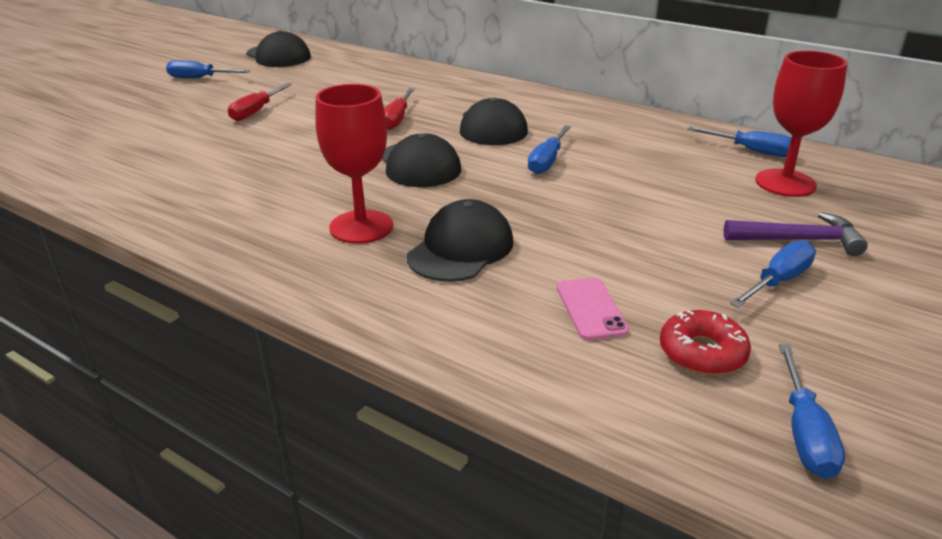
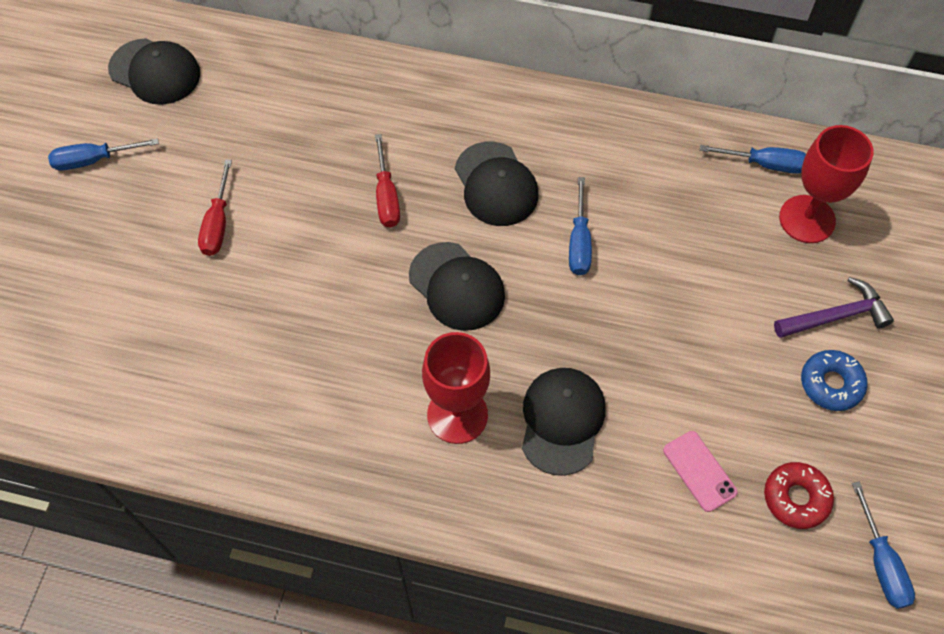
camera: 20 degrees left, 30 degrees up
(778, 281) = (831, 384): blue screwdriver -> blue donut

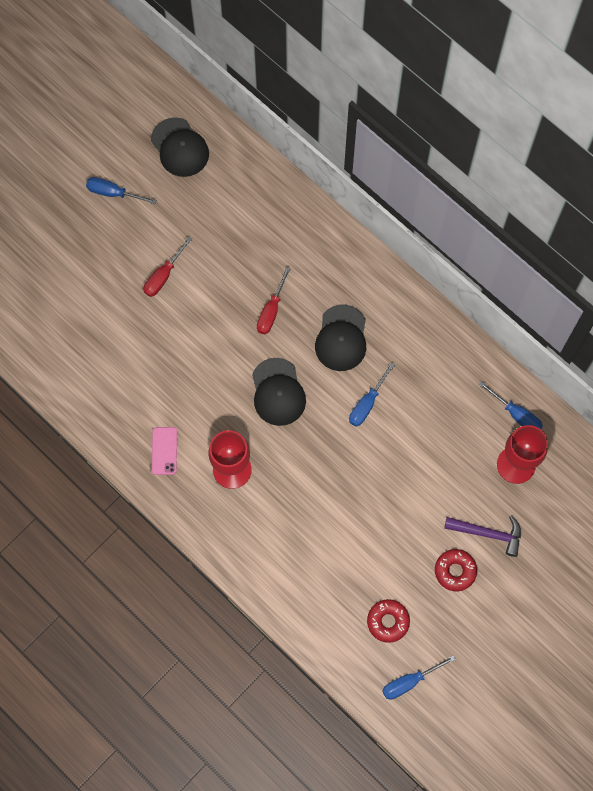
camera: 30 degrees right, 10 degrees up
(562, 421) = (287, 505): black cap -> none
(699, 471) = (345, 576): pink phone -> pink phone (164, 451)
(831, 384) = (455, 571): blue donut -> red donut
(881, 563) = (409, 681): blue screwdriver -> blue screwdriver turned 45 degrees clockwise

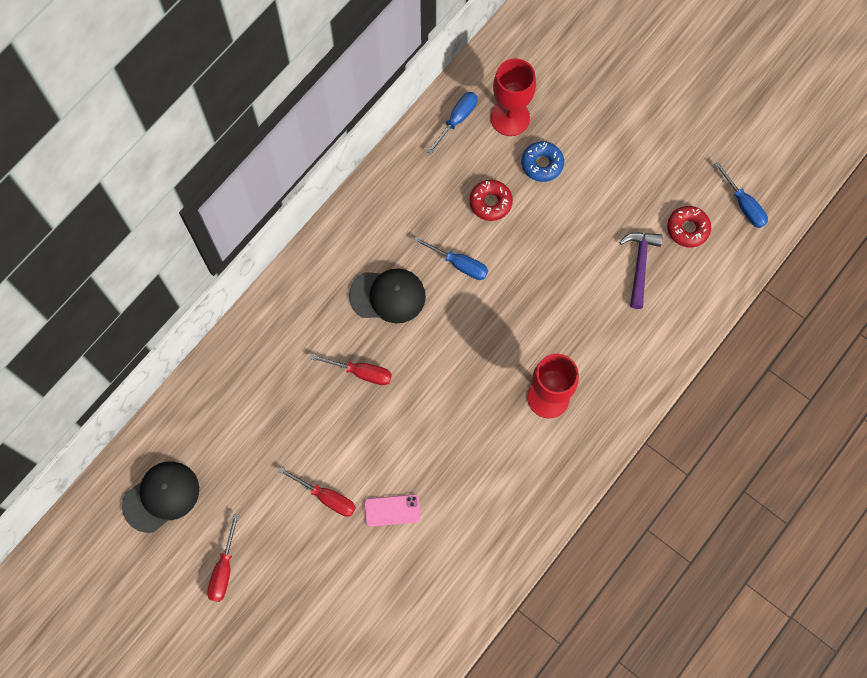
camera: 95 degrees left, 0 degrees up
(113, 193) = (224, 569): blue screwdriver -> red screwdriver
(164, 451) = (535, 473): pink phone -> pink phone (392, 510)
(278, 392) = (455, 357): black cap -> none
(455, 571) = (627, 169): red donut -> red donut (490, 203)
(465, 489) = (542, 164): none -> blue donut
(488, 533) = (584, 140): purple hammer -> purple hammer (639, 265)

